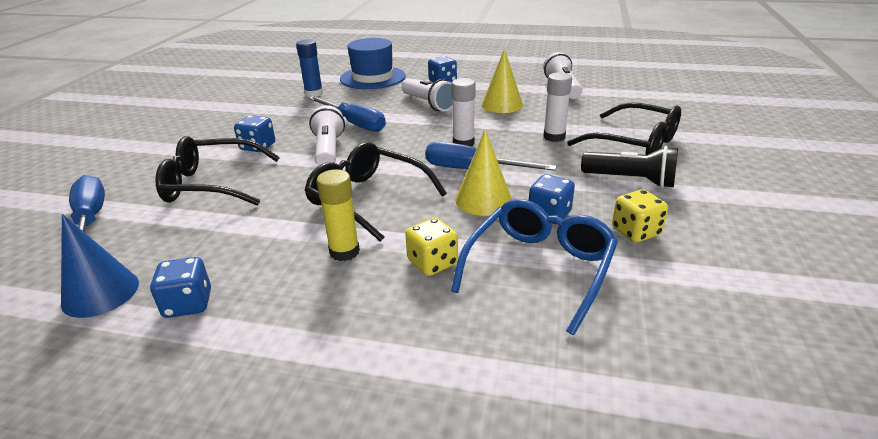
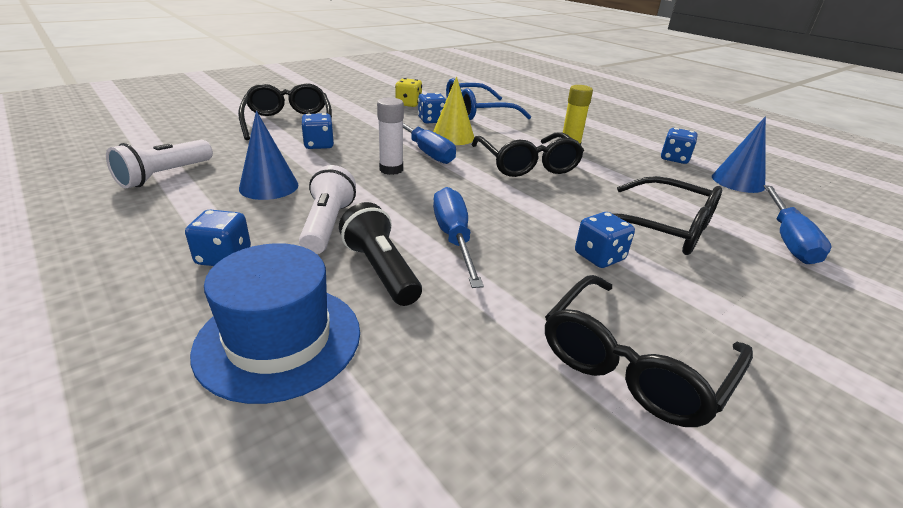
camera: 145 degrees left, 0 degrees up
(228, 115) = (633, 363): none -> black glasses
(314, 94) = (438, 346): blue glue stick -> none
(328, 150) = (519, 215): white flashlight -> none
(432, 263) = (525, 128): yellow dice -> none
(502, 105) = (269, 186): yellow cone -> blue cone
(554, 137) = (319, 145): white glue stick -> blue dice
(630, 180) = (352, 113): black flashlight -> black flashlight (381, 270)

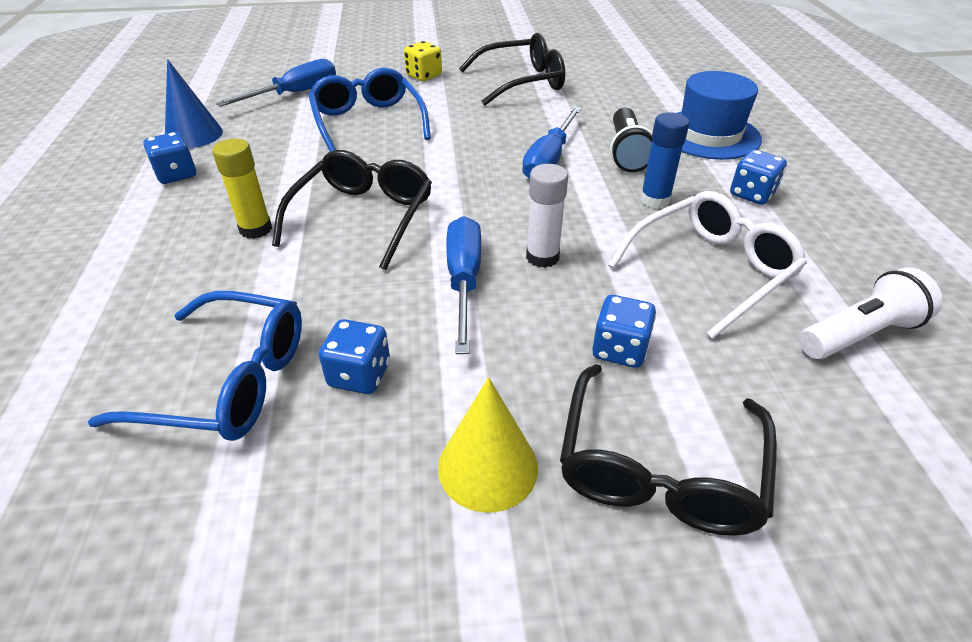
camera: 145 degrees left, 10 degrees up
(269, 186) = (710, 270): blue cone -> white glasses
(327, 225) = (655, 200): white flashlight -> blue glue stick
(408, 104) = (327, 482): yellow dice -> yellow dice (424, 76)
(452, 137) = (384, 305): yellow cone -> yellow cone (488, 467)
(599, 257) = (455, 120): blue dice -> none
(661, 228) = (368, 123): black glasses -> blue glasses

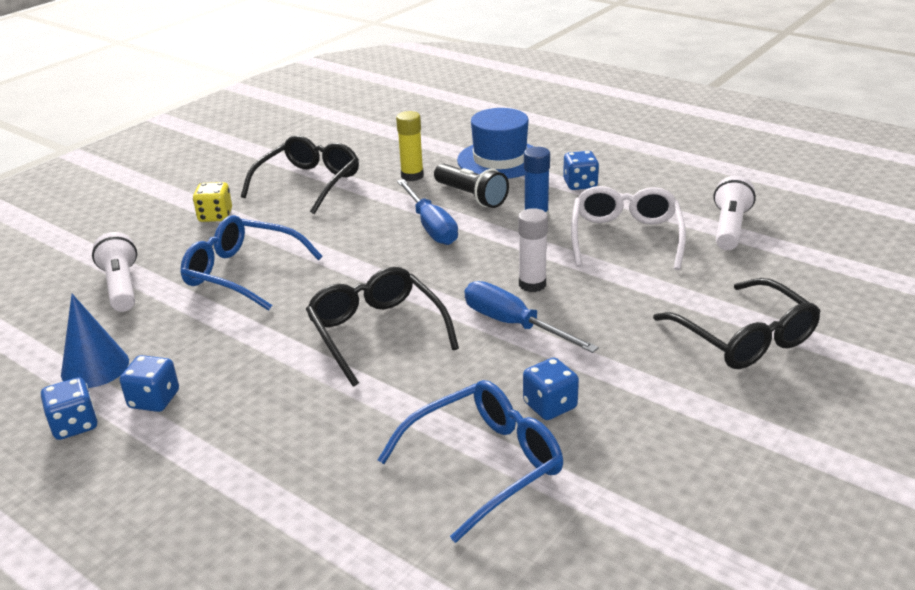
camera: 45 degrees left, 10 degrees down
(256, 229) = (313, 387): yellow glue stick -> yellow glue stick (412, 176)
(295, 93) = (121, 287): blue screwdriver -> white flashlight
(488, 467) = (682, 392): yellow cone -> none
(619, 349) = (648, 303): blue dice -> blue dice (75, 425)

